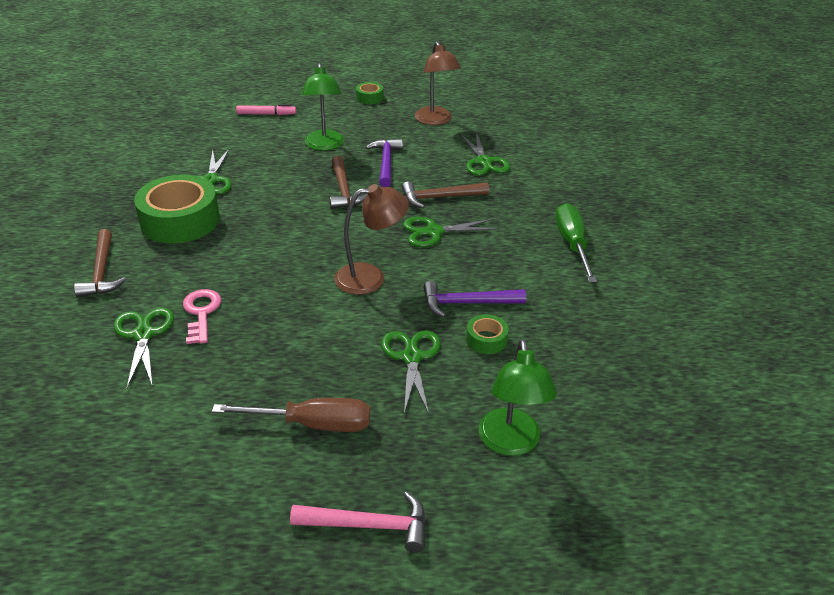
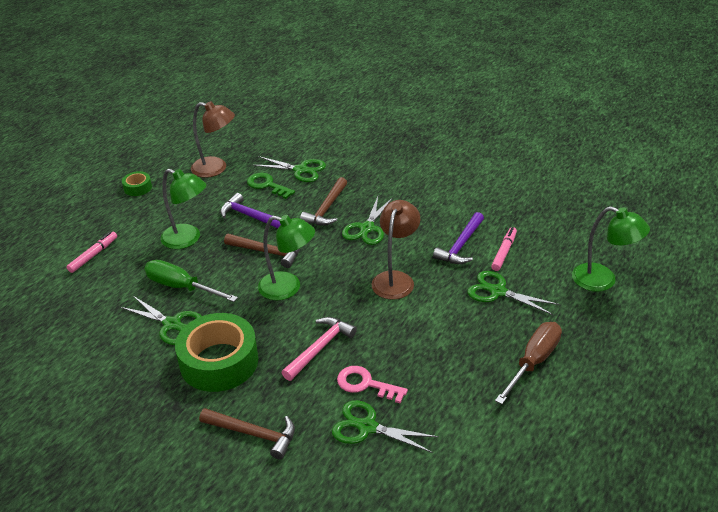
camera: 55 degrees left, 0 degrees up
(303, 219) = (288, 288): none -> green lamp
(369, 525) = (637, 366): pink hammer -> pink hammer (320, 348)
(440, 153) = (267, 185): none -> green key
(486, 339) = (504, 252): green tape -> pink marker
(572, 244) = (435, 175): green screwdriver -> green screwdriver (181, 287)

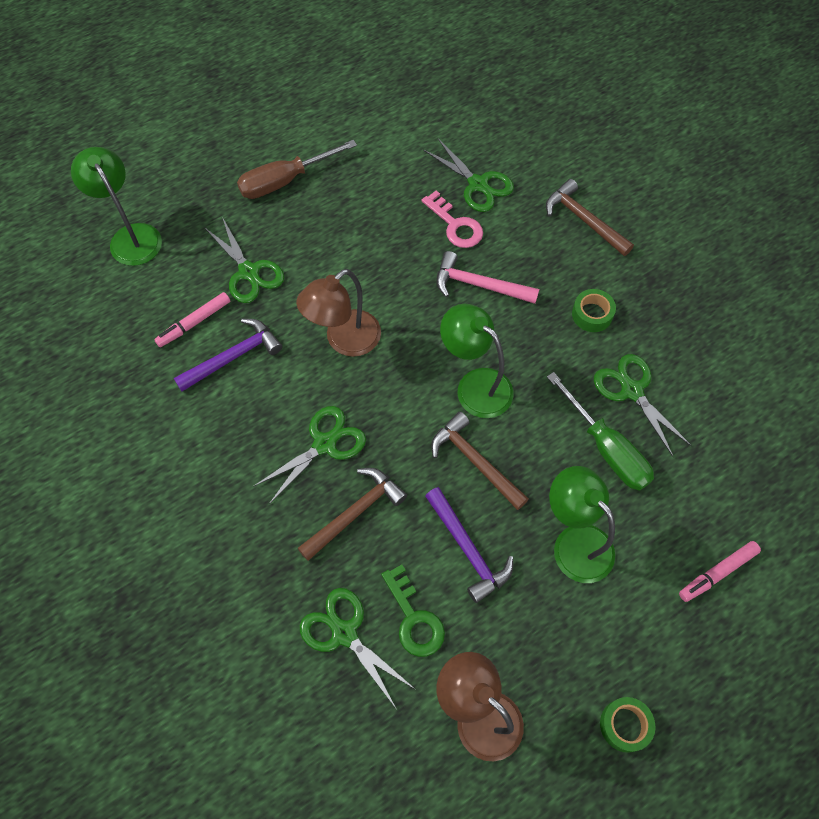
camera: 155 degrees left, 25 degrees up
(219, 361) = (592, 314): green tape -> green tape, size x0.45
(320, 348) = (479, 285): pink hammer -> pink hammer turned 45 degrees clockwise

